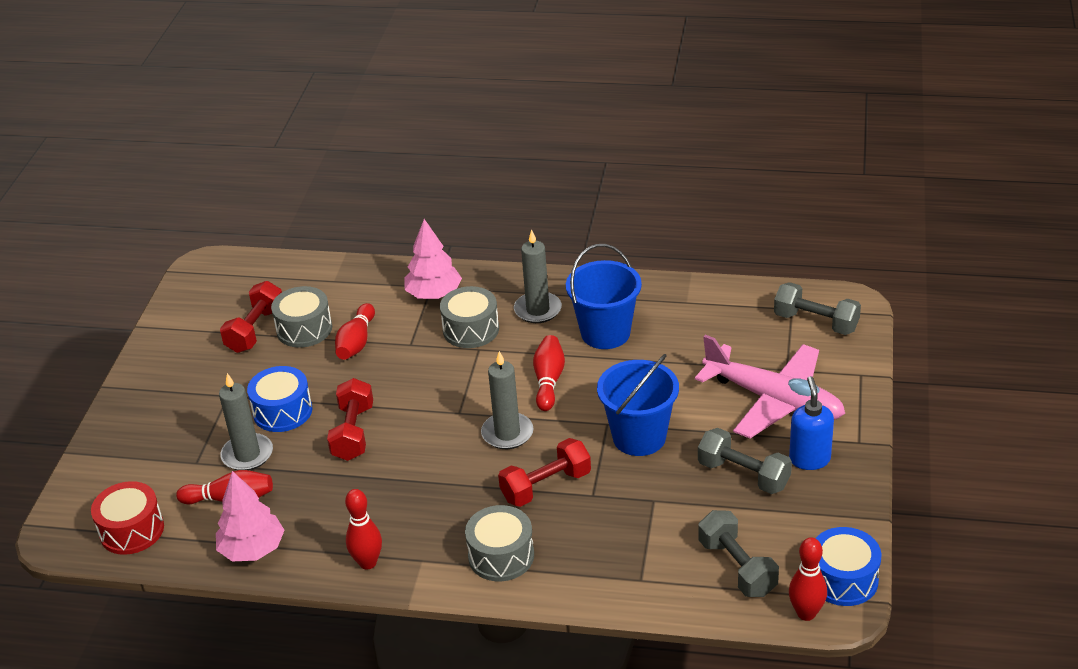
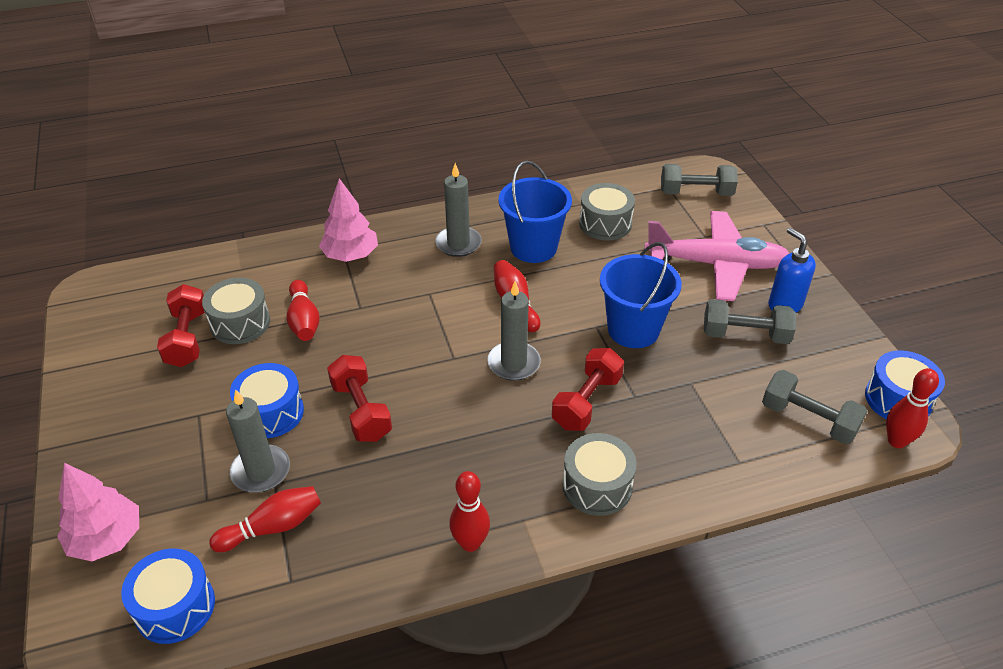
camera: 30 degrees left, 5 degrees up
(132, 530) = (175, 607): red drum -> blue drum
(252, 550) = (335, 576): pink tree -> pink tree (107, 539)
(471, 329) = (409, 278): grey drum -> grey drum (605, 223)

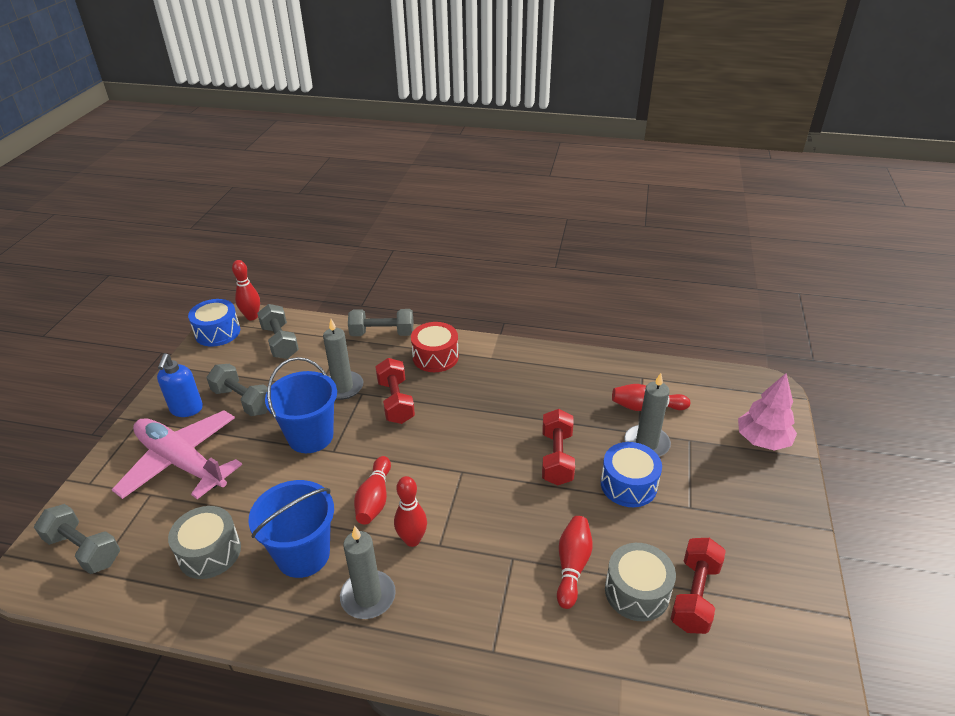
camera: 150 degrees left, 5 degrees down
(175, 607) = (714, 389): blue drum -> none
(350, 255) = (489, 636): pink tree -> none
(470, 543) = (529, 358): red bowling pin -> red bowling pin (412, 540)
(513, 363) = (420, 448): grey candle -> grey candle (343, 387)
(587, 402) = (395, 401): red dumbbell -> red dumbbell turned 75 degrees counterclockwise
(597, 486) = (435, 357): grey drum -> red drum
(702, 493) = (382, 333): none -> grey dumbbell

